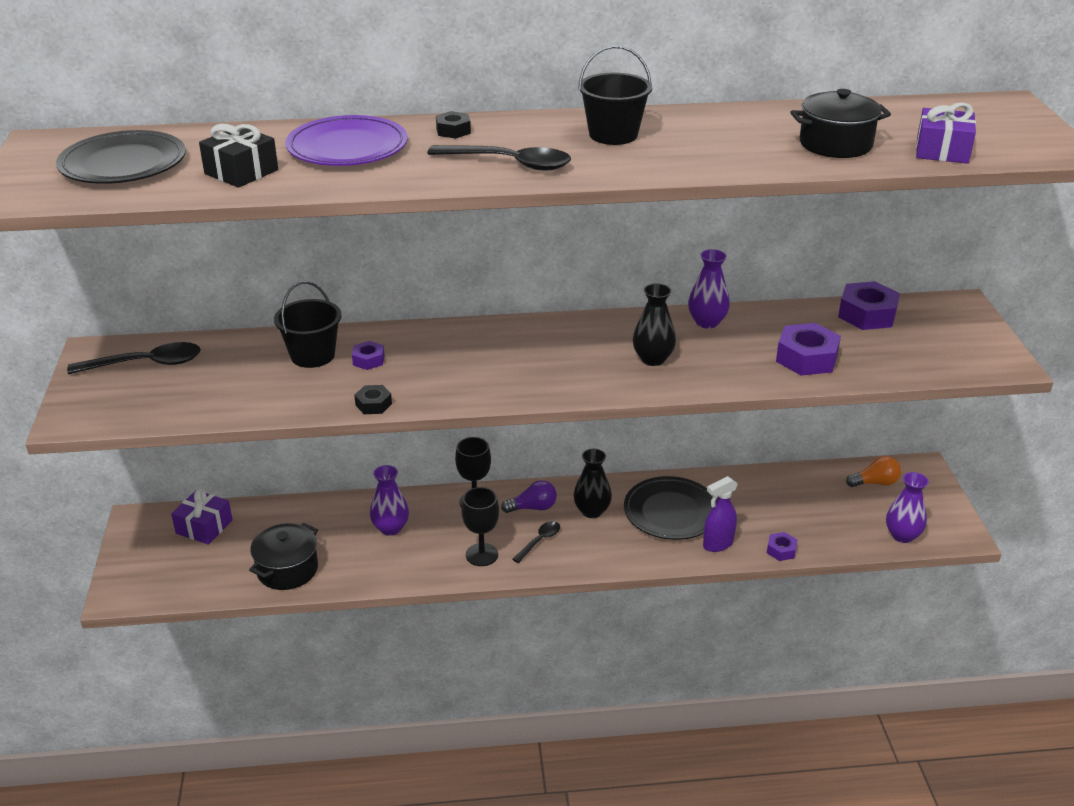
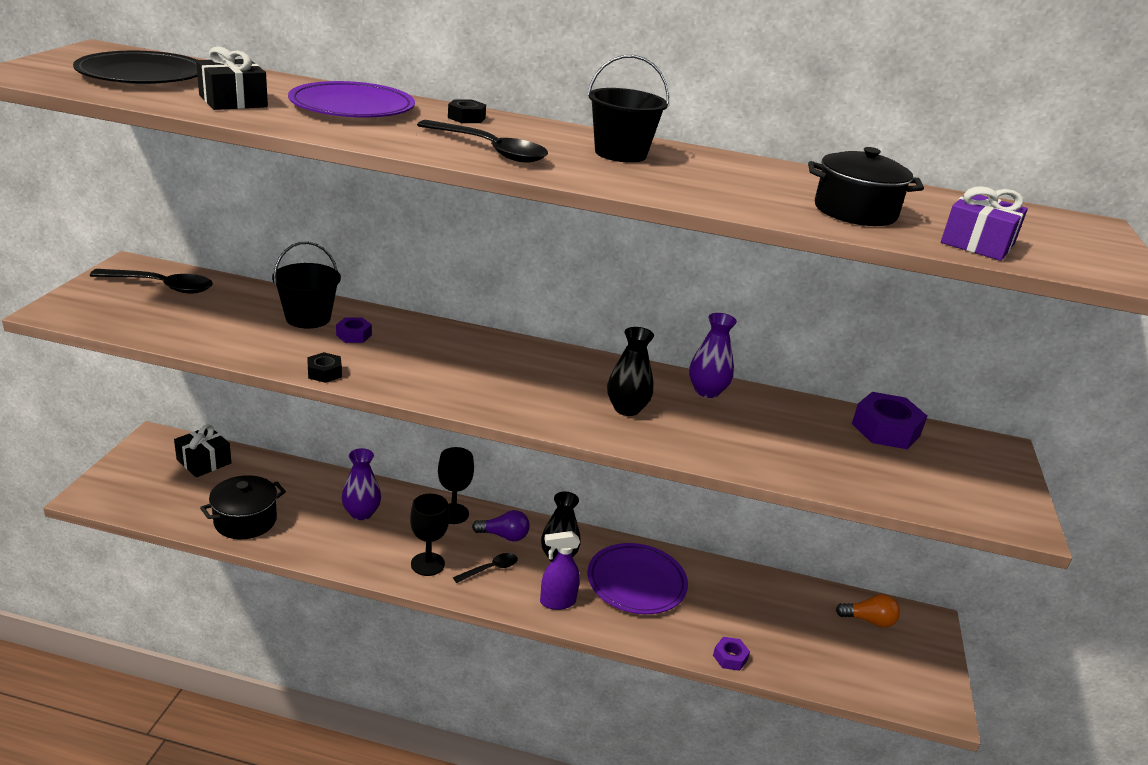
camera: 15 degrees right, 5 degrees down
(204, 527) = (204, 461): purple gift -> black gift
(671, 512) = (636, 582): black plate -> purple plate
(717, 544) = (666, 629): purple spray bottle -> purple spray bottle (557, 602)
(806, 358) = (791, 453): purple nut -> none
(902, 535) = (872, 686): purple vase -> none

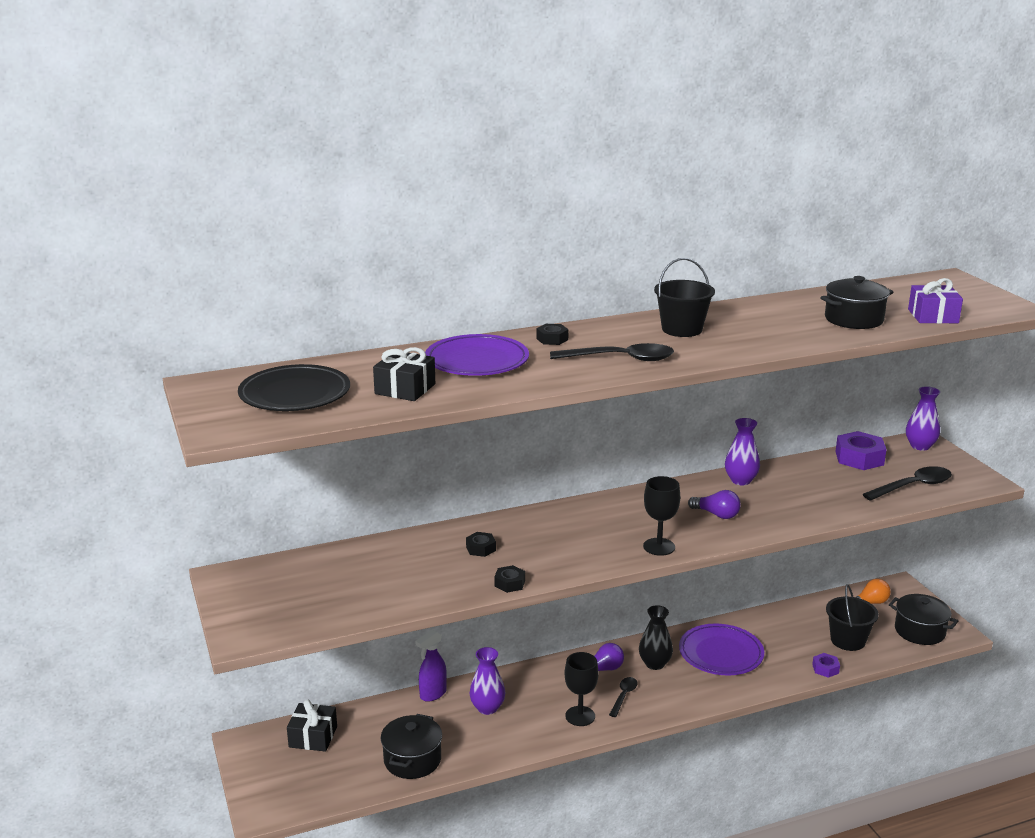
camera: 30 degrees left, 5 degrees down
(161, 286) = (281, 580): black spoon -> black spoon (913, 486)
(308, 318) = (429, 552): black bucket -> black bucket (848, 640)
(354, 335) = (481, 548): purple nut -> black nut
(453, 514) = (550, 673): black goblet -> black goblet (659, 547)
(557, 602) = (691, 693): purple spray bottle -> purple spray bottle (432, 694)
(626, 409) = (716, 514): black vase -> purple light bulb
(894, 680) = (919, 631): none -> black pot
(987, 451) = (920, 446): none -> purple vase

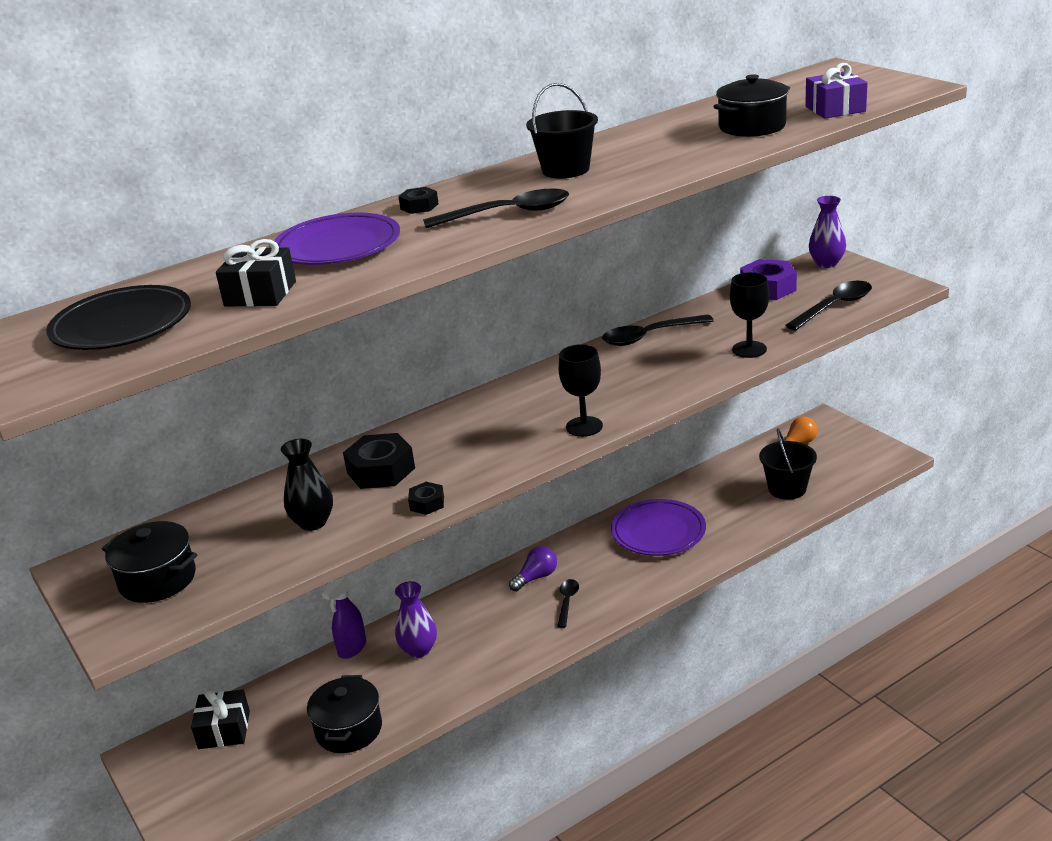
camera: 10 degrees left, 5 degrees up
(481, 548) = (381, 470): black nut -> black nut, size x1.88
(580, 716) = (525, 635): black goblet -> black goblet (749, 349)
(654, 664) = (591, 559): black vase -> black vase (313, 522)
(716, 514) = (636, 378): purple light bulb -> none
(740, 480) = (650, 336): purple vase -> black spoon
(825, 669) = (773, 524): purple nut -> none
(919, 631) = (857, 463): black pot -> black pot (157, 579)

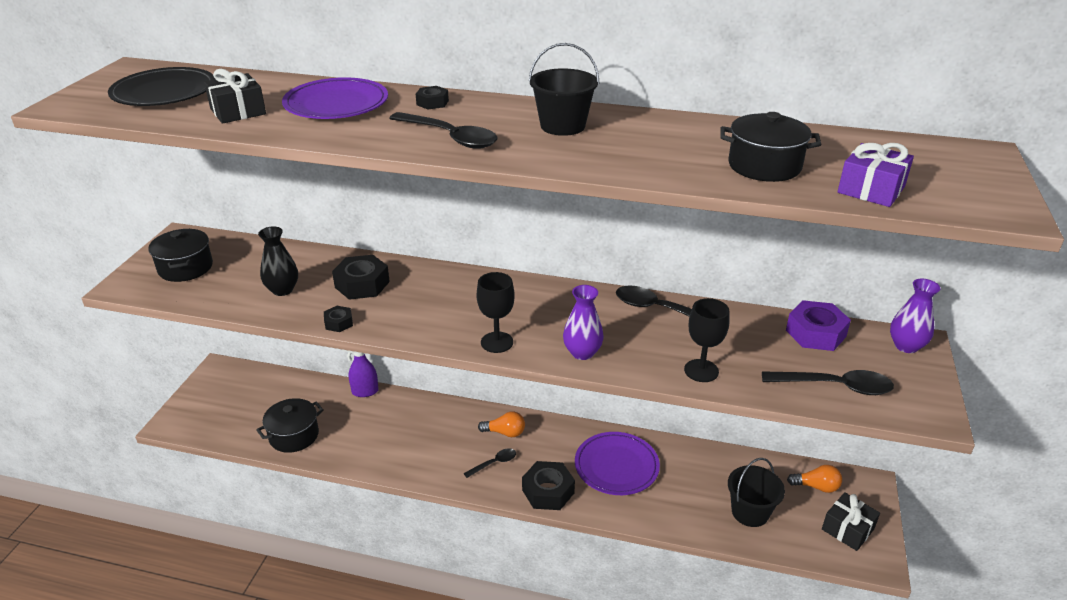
camera: 45 degrees right, 5 degrees up
(224, 730) = (258, 385): black gift -> black gift (847, 529)
(419, 650) = (387, 421): purple vase -> purple vase (582, 353)
(536, 577) = (505, 432): purple light bulb -> orange light bulb
(641, 584) = (548, 491): none -> black nut

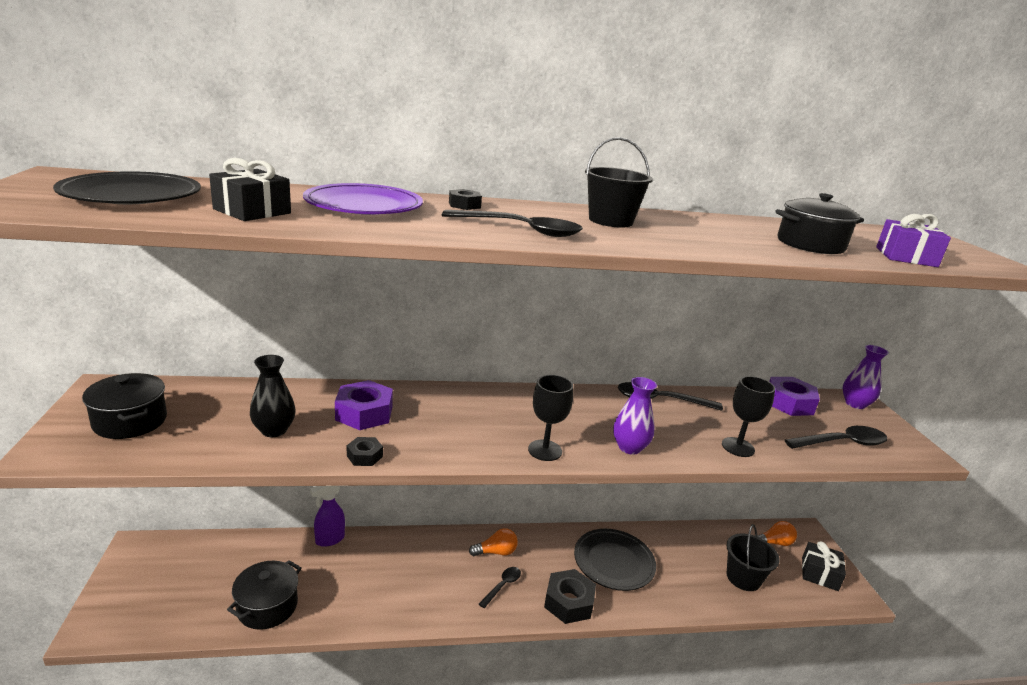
camera: 25 degrees left, 10 degrees down
(362, 284) = (364, 413): black nut -> purple nut
(616, 466) = (613, 562): purple plate -> black plate

